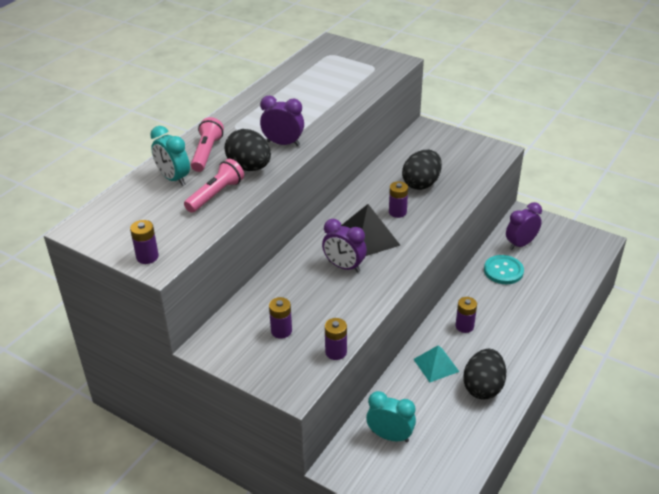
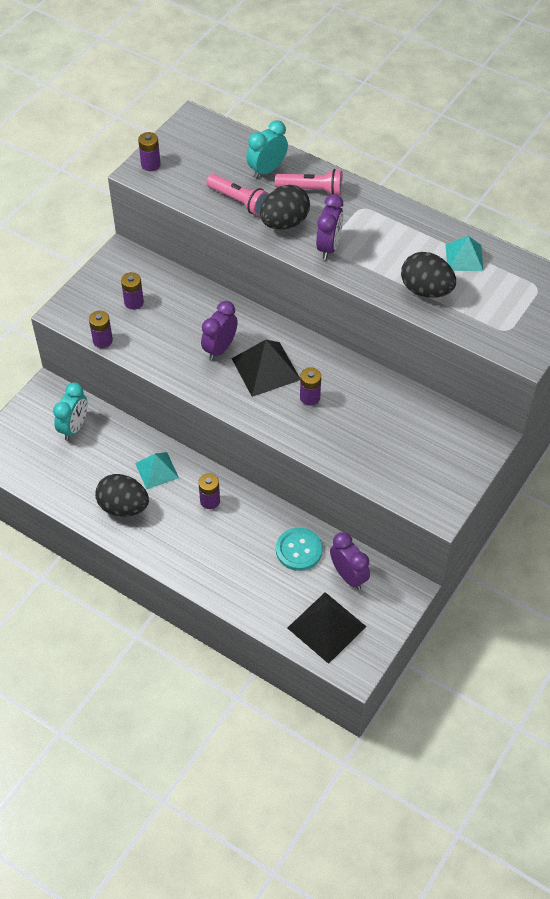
camera: 90 degrees right, 15 degrees up
(298, 81) = (464, 257): none -> turquoise pyramid
(421, 183) = (365, 423): black egg -> black egg (426, 290)
(570, 255) = (326, 627): none -> black pyramid

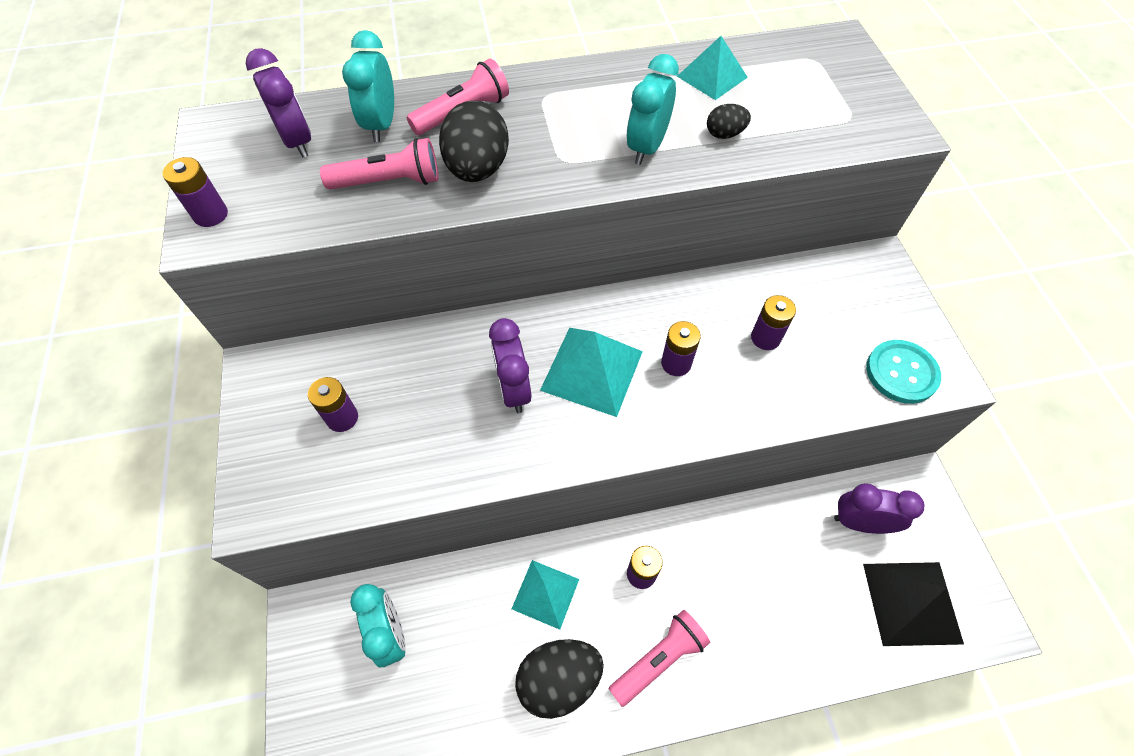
camera: 45 degrees left, 5 degrees up
(102, 340) = (353, 503): purple battery -> purple battery (765, 338)
(175, 538) = (658, 659): none -> pink flashlight
(266, 369) = (592, 370): black pyramid -> turquoise pyramid
(299, 550) = (786, 541): turquoise button -> turquoise button (901, 373)
(328, 247) = (564, 161): purple clock -> purple clock (297, 141)
(377, 269) = (646, 148): none -> turquoise clock
(426, 290) = (724, 134): black egg -> black egg, size x0.50

